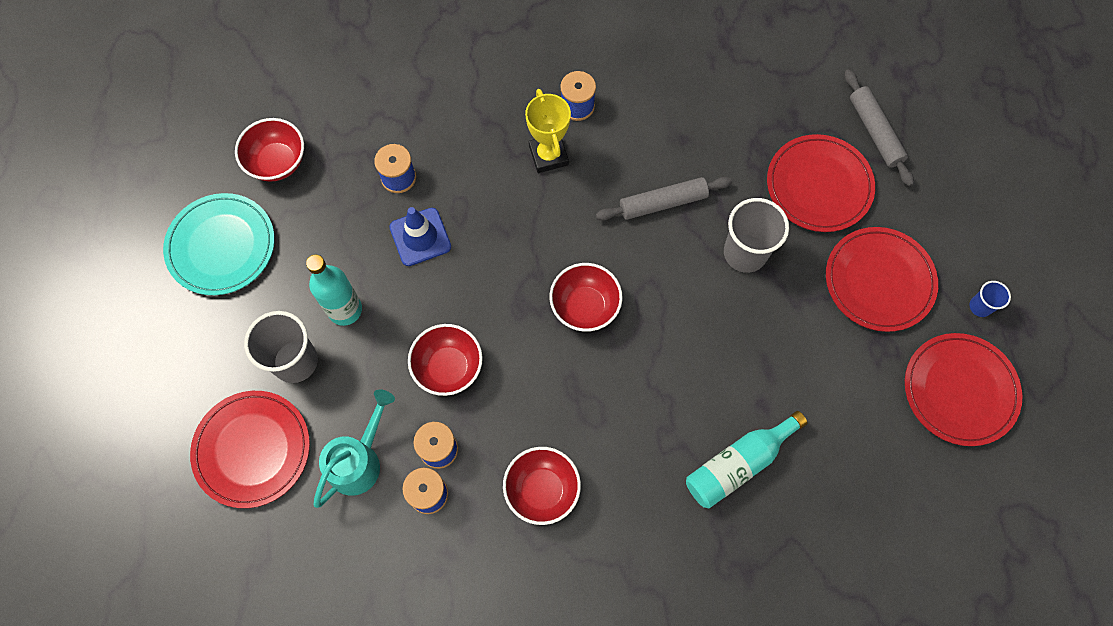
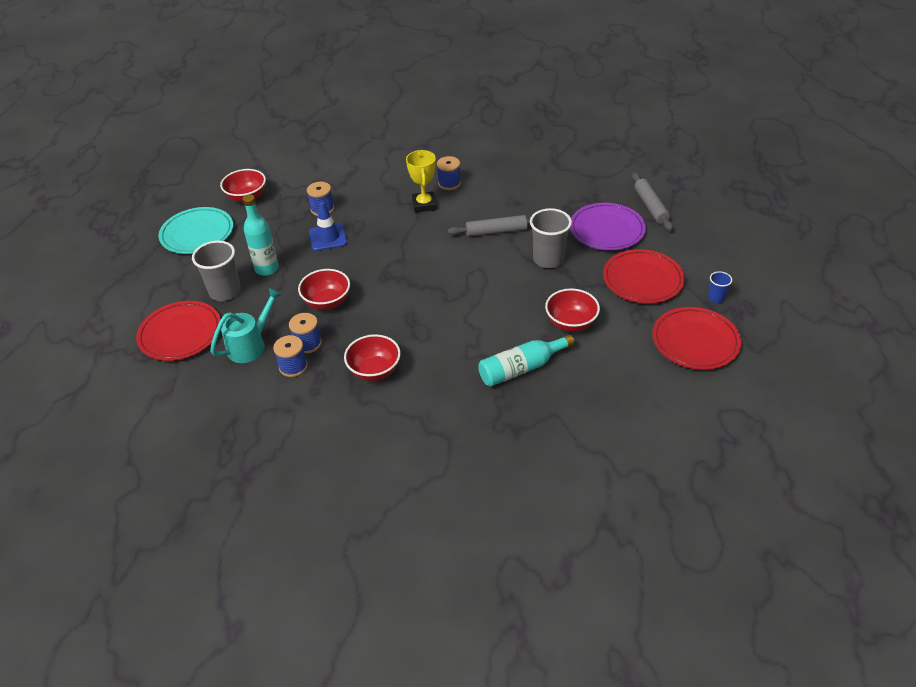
camera: 10 degrees right, 25 degrees down
(585, 307) = (430, 278): red bowl -> red bowl (571, 323)
(819, 185) = (607, 230): red plate -> purple plate

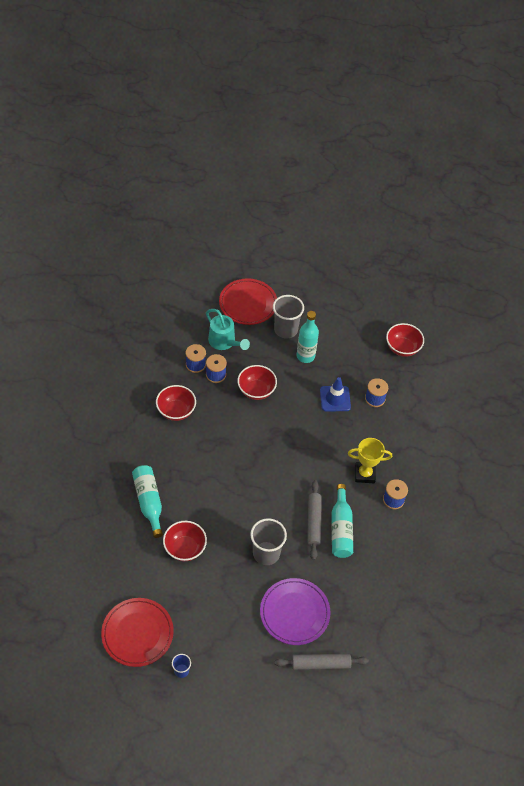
camera: 95 degrees right, 10 degrees up
(197, 233) = (360, 314): turquoise plate -> none
(496, 212) = (341, 528): none -> turquoise bottle
(642, 279) = (220, 619): red plate -> none

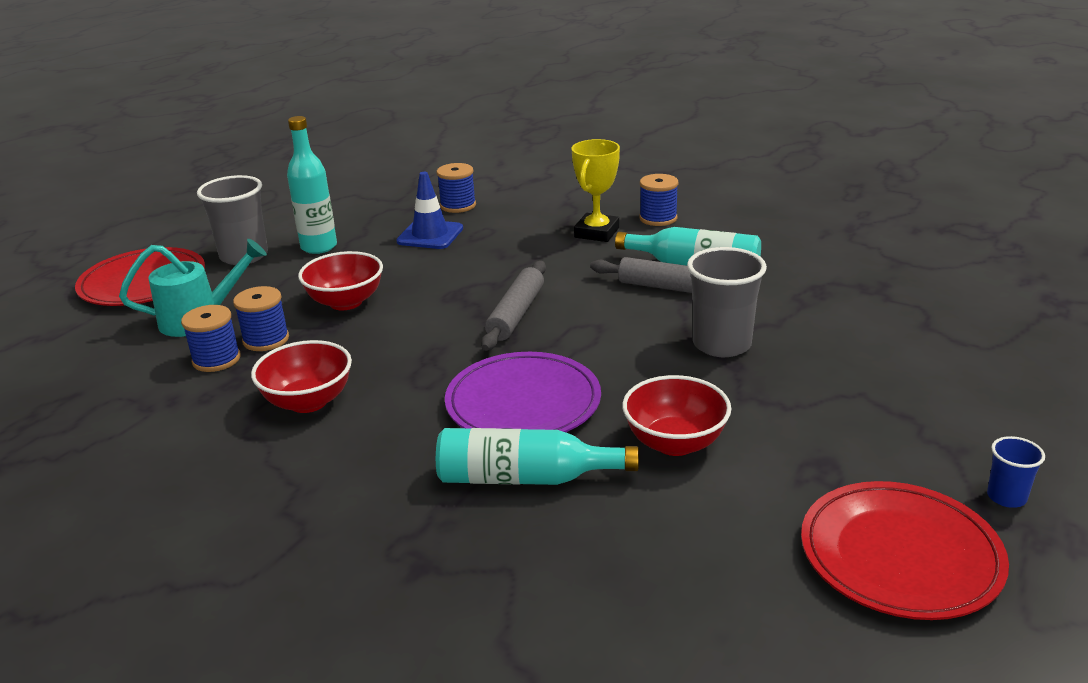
camera: 65 degrees left, 25 degrees down
(294, 613) = (863, 334): purple plate -> purple plate (523, 403)
(320, 663) = (976, 324): grey rolling pin -> grey rolling pin (516, 314)
(402, 348) = (384, 175): red bowl -> none

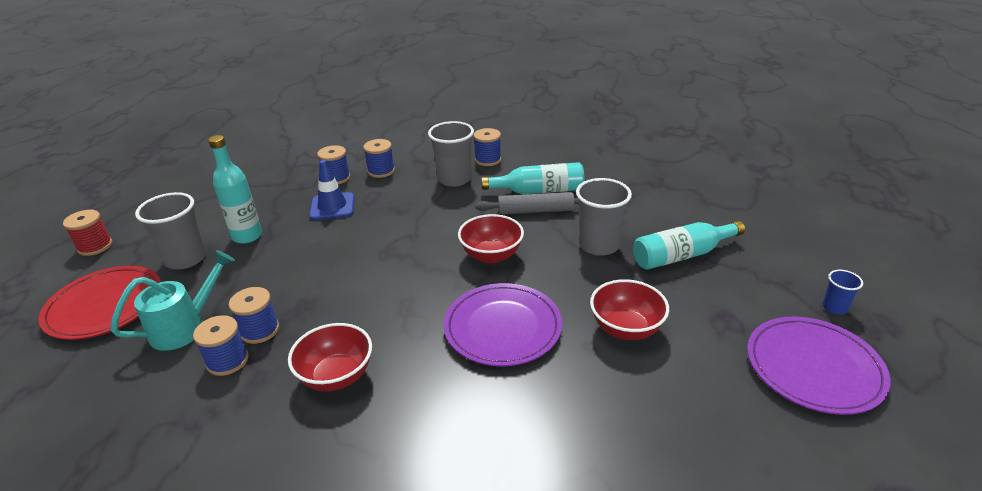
camera: 25 degrees left, 5 degrees up
(170, 226) = (95, 246): none -> red spool
(346, 302) = (305, 279): red bowl -> red bowl (491, 255)
(515, 207) = (381, 171): none -> blue spool
(516, 314) = (444, 257): grey rolling pin -> none
(525, 478) = (549, 389): turquoise bottle -> turquoise bottle (682, 255)
(596, 232) = (454, 179): yellow trophy -> grey cup
(900, 555) = (813, 368): red plate -> purple plate

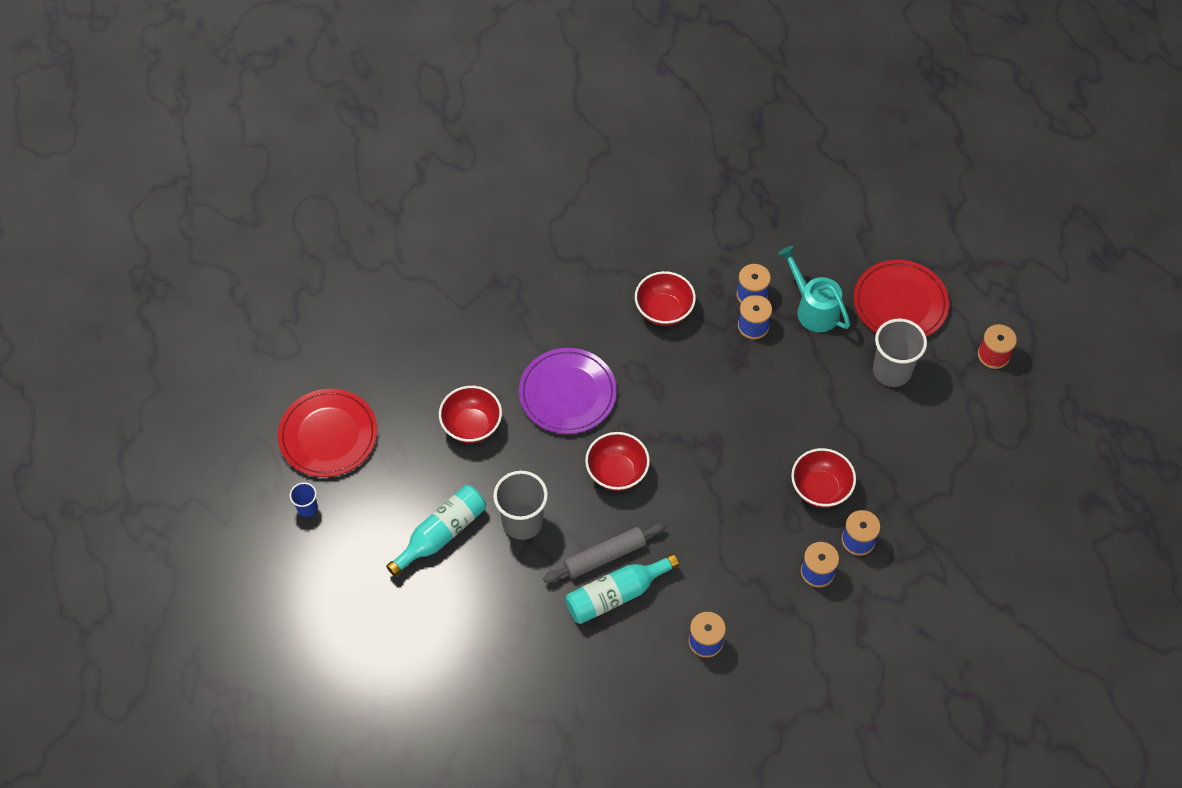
camera: 155 degrees right, 25 degrees up
(185, 327) = (813, 308): turquoise watering can -> turquoise watering can turned 120 degrees clockwise
(247, 236) = (865, 417): turquoise bottle -> none
(332, 206) = (820, 489): blue traffic cone -> red bowl
(454, 179) = (722, 585): grey cup -> none
(813, 368) = (328, 435): purple plate -> red plate

